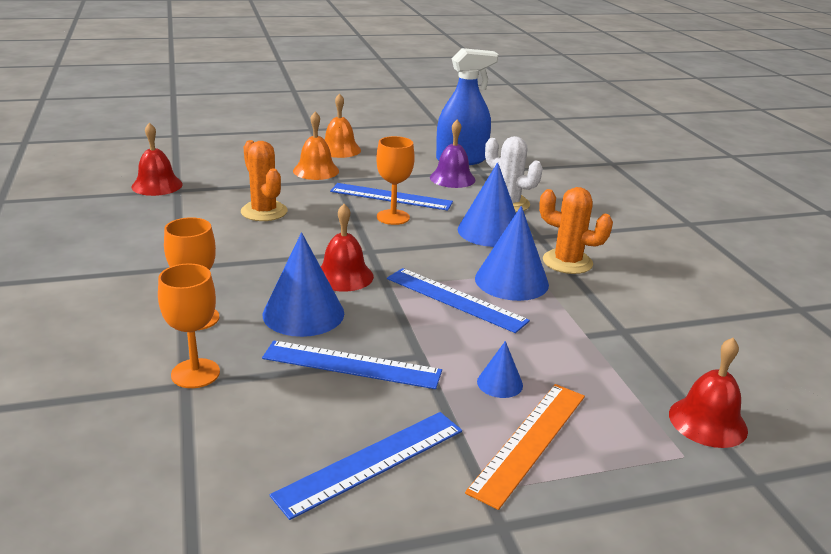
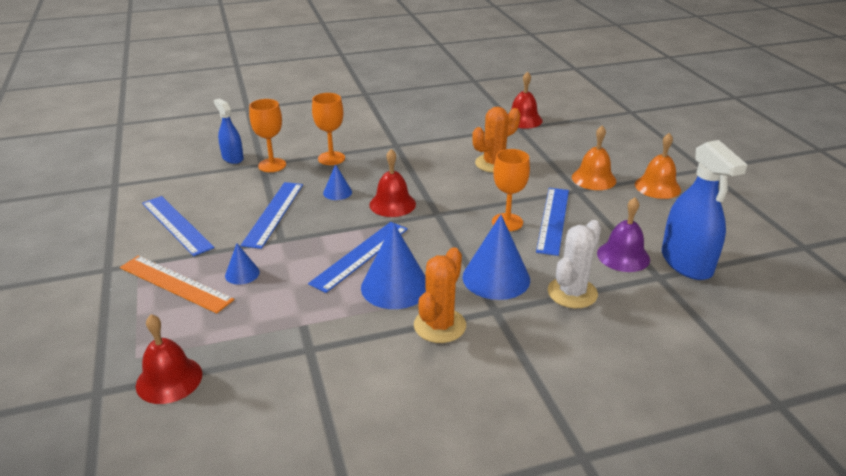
camera: 90 degrees right, 5 degrees up
(145, 420) = (232, 158): none -> blue spray bottle
(303, 313) = (337, 192): blue cone -> blue cone, size x0.51

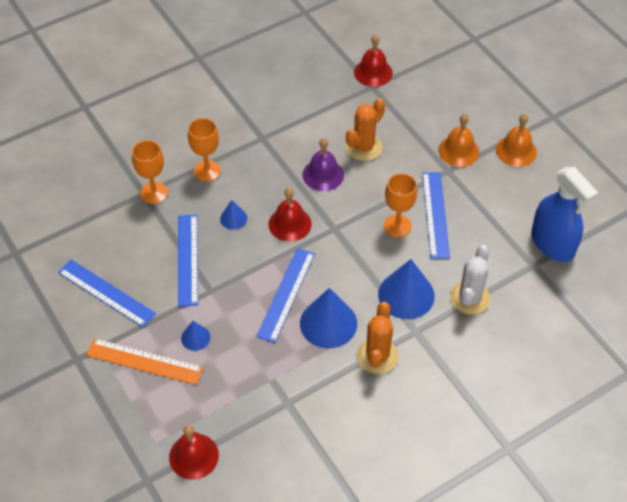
camera: 15 degrees left, 20 degrees up
(232, 158) = (110, 190): blue spray bottle -> none
(623, 256) = (501, 247): purple bell -> purple bell (323, 174)

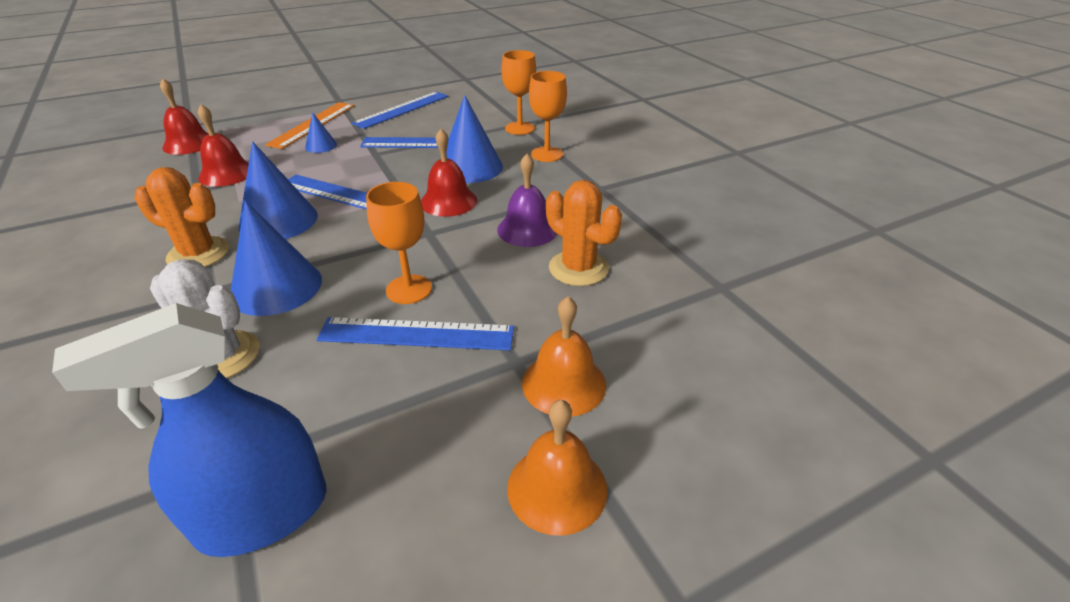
camera: 95 degrees right, 15 degrees down
(233, 218) = (470, 167): blue cone -> blue cone, size x1.97
(373, 72) = (757, 290): red bell -> red bell (227, 173)

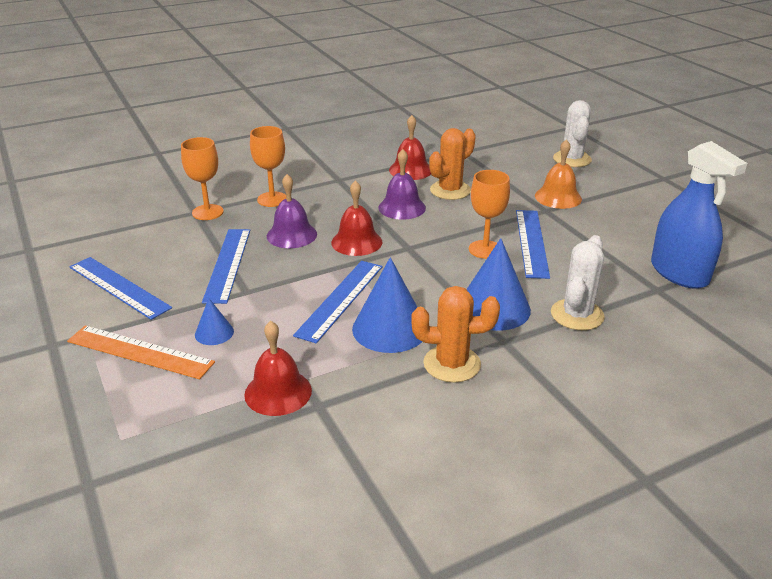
camera: 90 degrees left, 5 degrees down
(189, 143) = (169, 458): red bell -> red bell (410, 170)
(198, 254) = (452, 364): orange cactus -> orange cactus turned 75 degrees clockwise
(470, 167) = (291, 235): blue cone -> purple bell
(557, 488) = (624, 200): orange bell -> none
(738, 429) = (572, 159): none -> white cactus

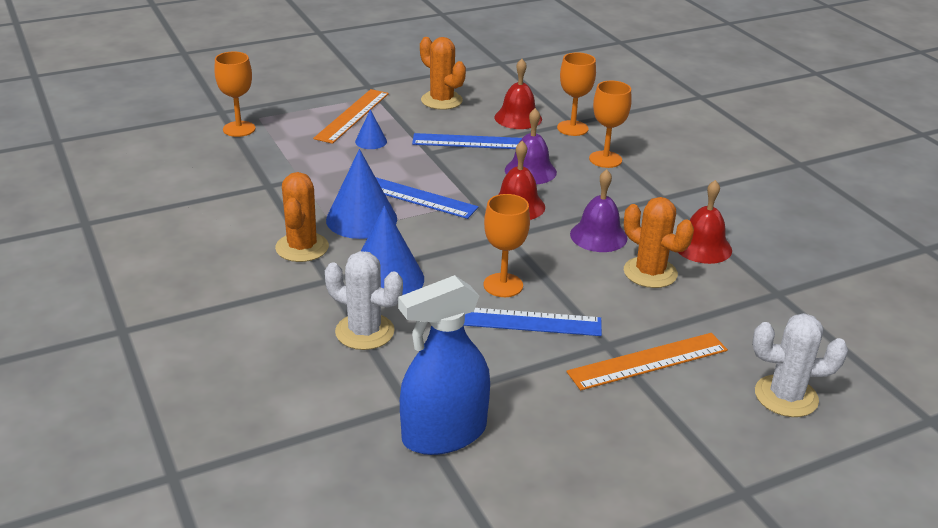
camera: 90 degrees right, 0 degrees up
(118, 287) = (441, 100): blue ruler -> orange cactus
(154, 455) = (239, 129): none -> orange goblet
(278, 392) = (289, 169): red bell -> red bell (518, 118)
(558, 197) = (648, 361): orange bell -> orange ruler

